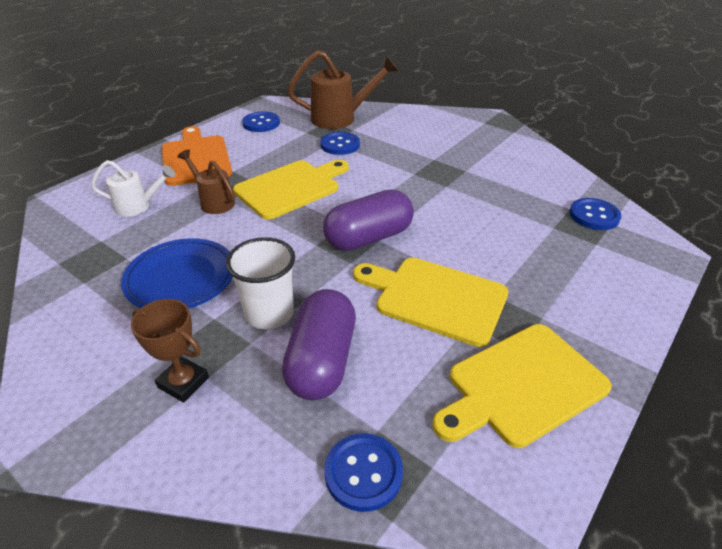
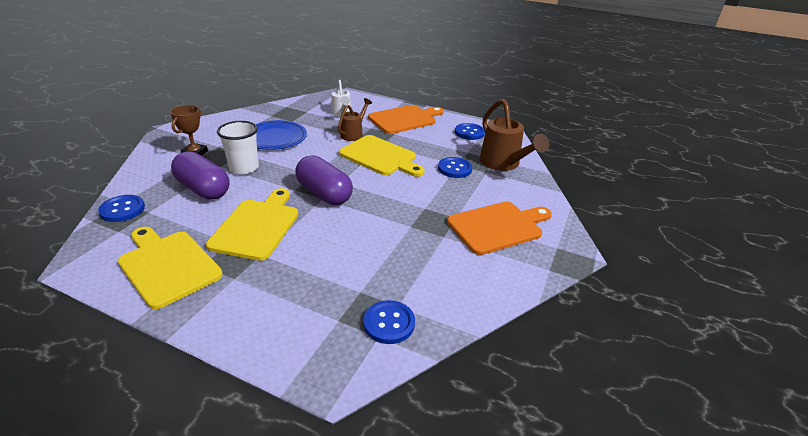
camera: 75 degrees right, 5 degrees down
(322, 360) = (203, 189): purple capsule -> purple capsule turned 45 degrees clockwise
(452, 141) = (497, 226): none -> orange cutting board

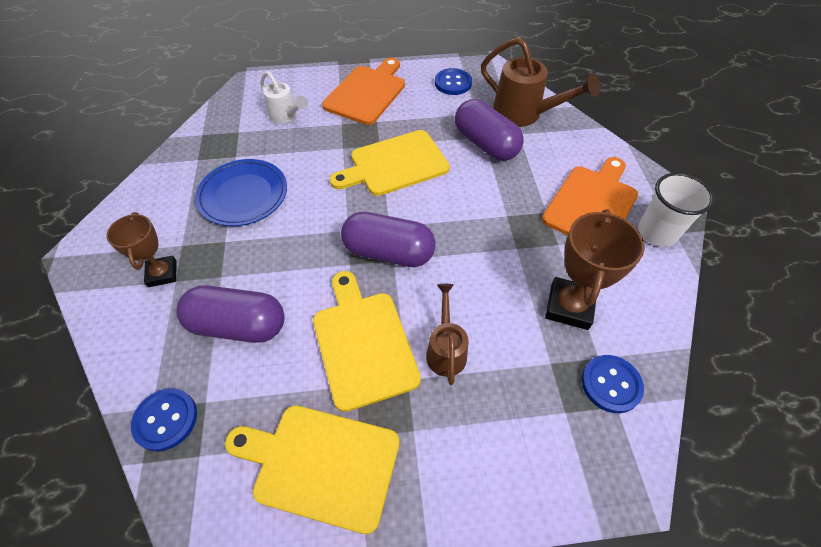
camera: 30 degrees left, 20 degrees up
(244, 168) = (254, 264): white cup -> white cup (657, 232)
(353, 134) = (332, 143): brown watering can -> brown watering can (446, 350)
(380, 156) = (395, 164): yellow cutting board -> yellow cutting board turned 150 degrees clockwise
(410, 270) = (569, 306): none -> brown trophy
(454, 169) = (485, 144): blue button -> purple capsule

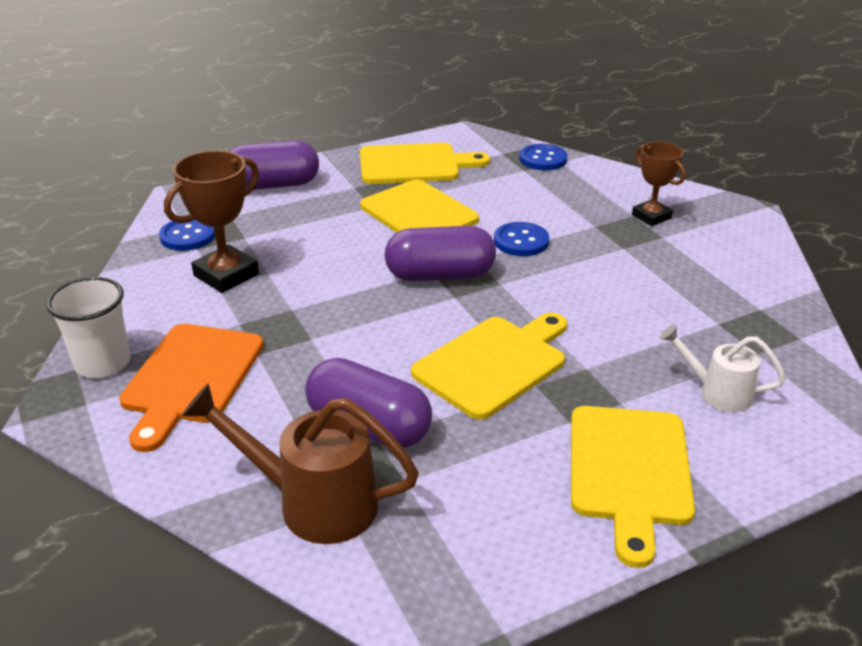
camera: 160 degrees right, 20 degrees down
(238, 325) = (542, 204): purple capsule -> purple capsule (273, 185)
(243, 195) = (654, 287): blue plate -> none
(366, 93) = (629, 471): orange cutting board -> yellow cutting board
(446, 350) = (345, 226): brown watering can -> none
(453, 83) = (480, 541): blue button -> blue button (521, 241)
(569, 306) = (226, 275): brown trophy -> brown trophy turned 45 degrees clockwise

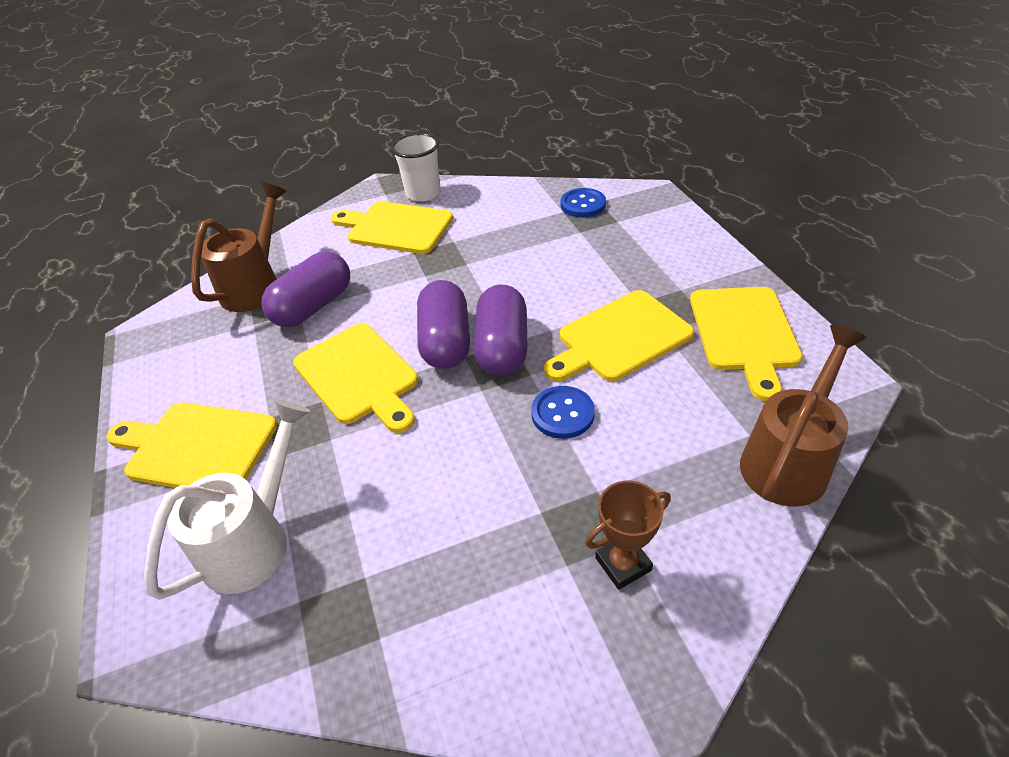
camera: 100 degrees right, 10 degrees up
(191, 378) = (396, 228): orange cutting board -> yellow cutting board
(226, 275) = (521, 228): brown trophy -> none
(273, 185) = (678, 239): purple capsule -> purple capsule (446, 342)
(543, 159) = (789, 459): blue button -> brown watering can
(717, 392) = (255, 539): white watering can -> white watering can, size x1.66

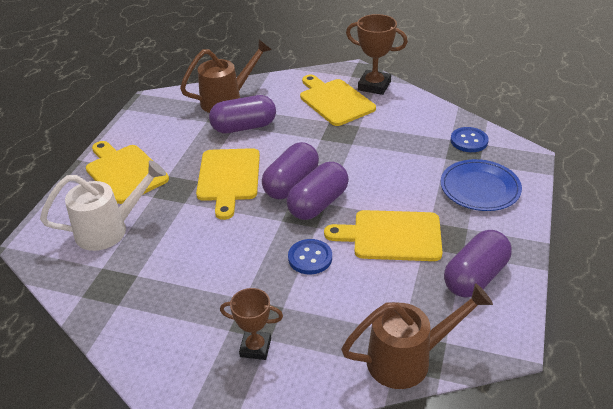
camera: 35 degrees right, 5 degrees down
(423, 193) = (374, 86): white cup -> brown trophy
(646, 244) = (480, 188): none -> blue plate
(744, 333) = (475, 277): yellow cutting board -> purple capsule

